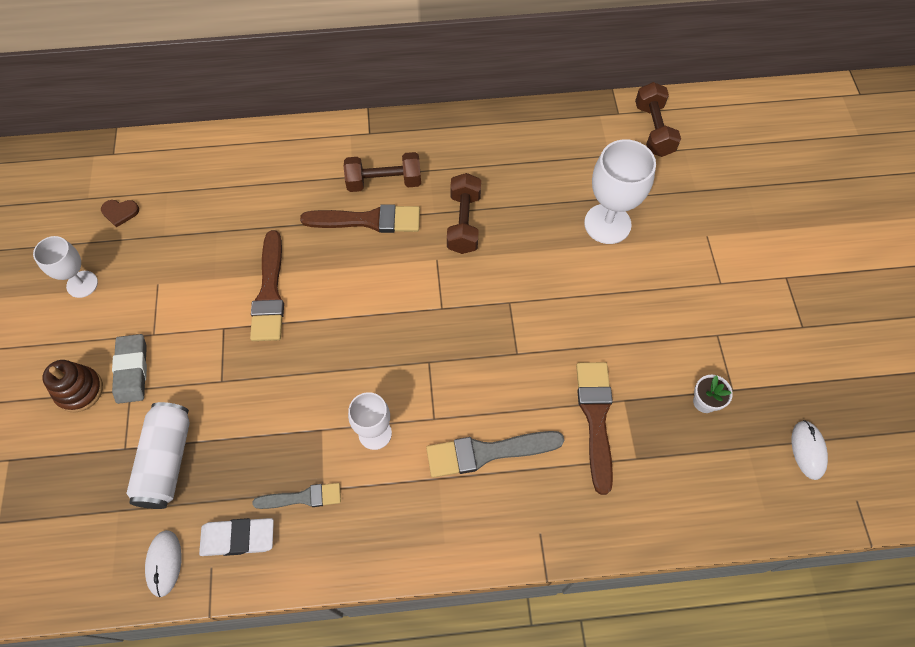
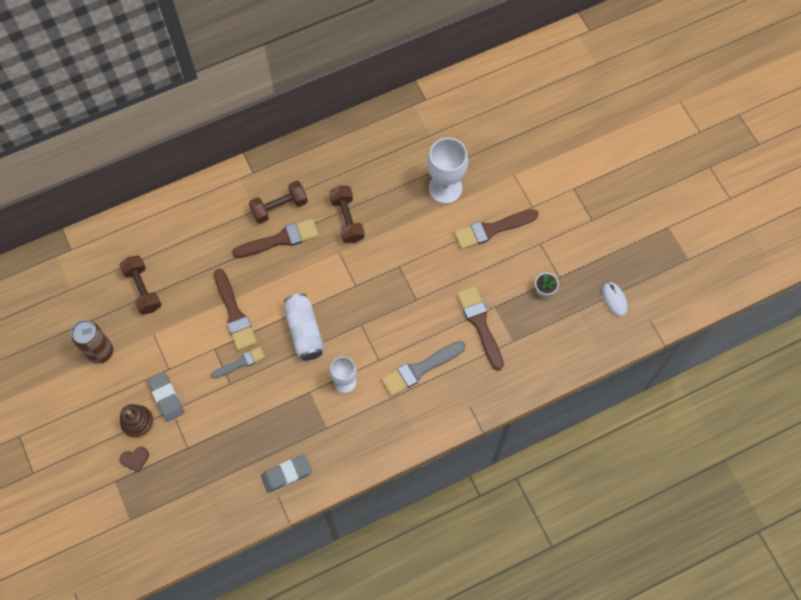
camera: 20 degrees left, 5 degrees up
(82, 284) = (100, 352): white goblet -> brown can
(120, 212) = (100, 292): brown heart -> brown heart (135, 459)
(164, 563) = (247, 505): white mouse -> none
(167, 461) = (219, 445): white can -> white can (304, 331)
(238, 538) = (286, 474): white eraser -> grey eraser
(303, 497) = (316, 436): grey brush -> grey brush (240, 363)
(653, 130) = (454, 105): brown dumbbell -> brown dumbbell (143, 289)
(654, 295) = (492, 229): none -> brown brush

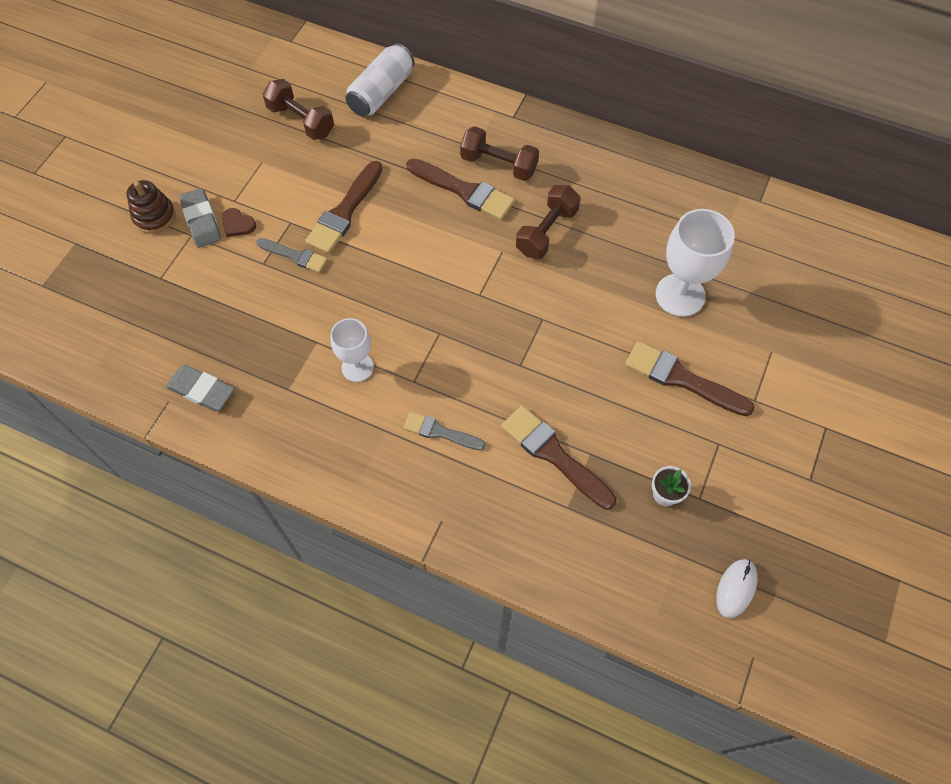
camera: 50 degrees right, 5 degrees down
(100, 352) = (205, 135): brown can -> none
(135, 459) = (112, 242): brown heart -> brown heart (237, 224)
(143, 289) = (301, 121): brown dumbbell -> brown dumbbell turned 75 degrees counterclockwise
(166, 397) = (201, 221): grey eraser -> grey eraser turned 45 degrees counterclockwise
(304, 331) = (382, 286): white can -> white can (381, 93)
(420, 369) = (440, 432): grey brush -> grey brush, size x0.62
(480, 324) = (554, 455): brown brush -> brown brush turned 75 degrees counterclockwise

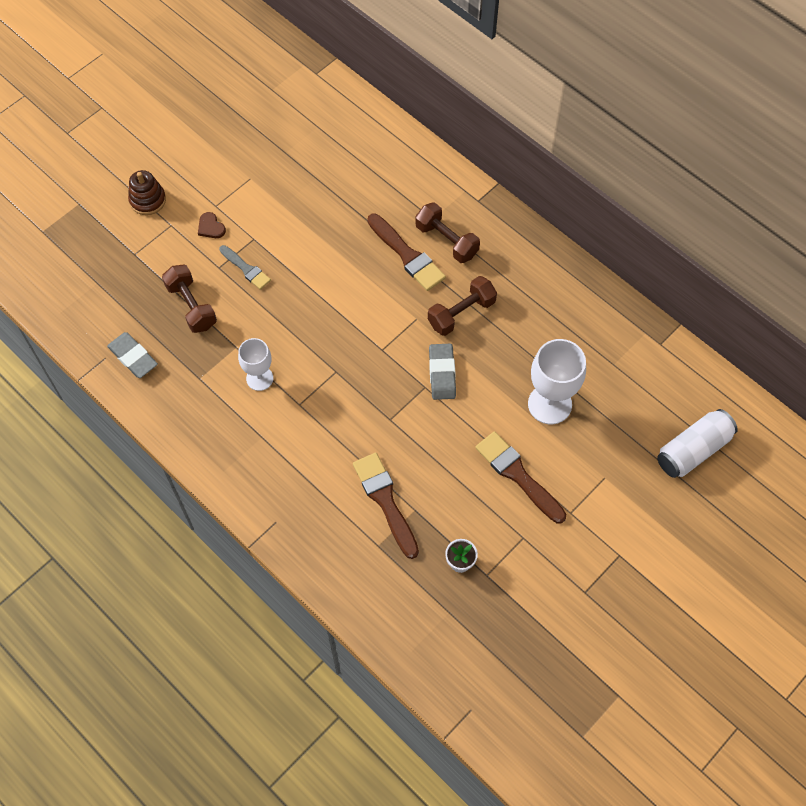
camera: 20 degrees right, 0 degrees up
(201, 221) = (183, 215): grey eraser -> grey eraser (442, 373)
(301, 121) = (296, 151): brown dumbbell -> brown dumbbell (191, 306)
(344, 211) = (301, 243): brown brush -> none
(381, 93) = (374, 145): white can -> white can (693, 450)
(440, 432) = (303, 452): grey brush -> none
(736, 588) = (482, 654): white mouse -> none

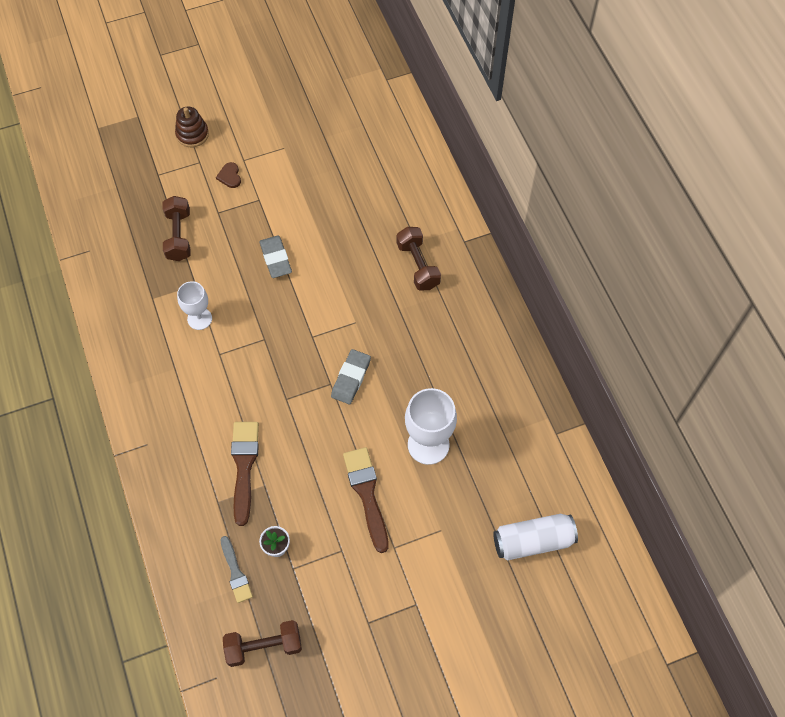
camera: 25 degrees right, 0 degrees up
(133, 357) = (111, 259): grey eraser -> grey eraser (276, 258)
(246, 269) = (239, 222): grey brush -> grey brush (235, 572)
(407, 255) = (377, 264): brown brush -> none
(461, 313) = (396, 333): brown dumbbell -> brown dumbbell (264, 646)

